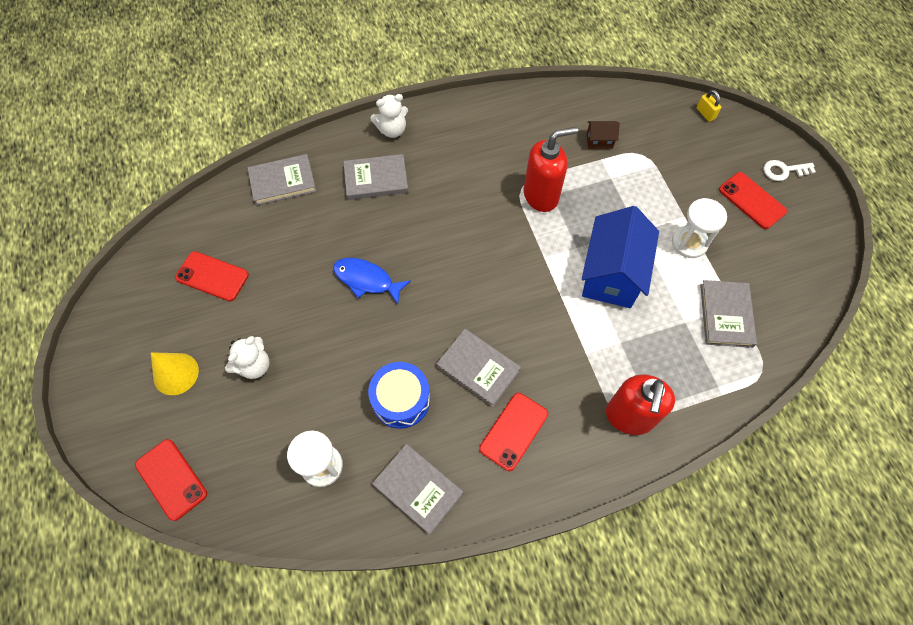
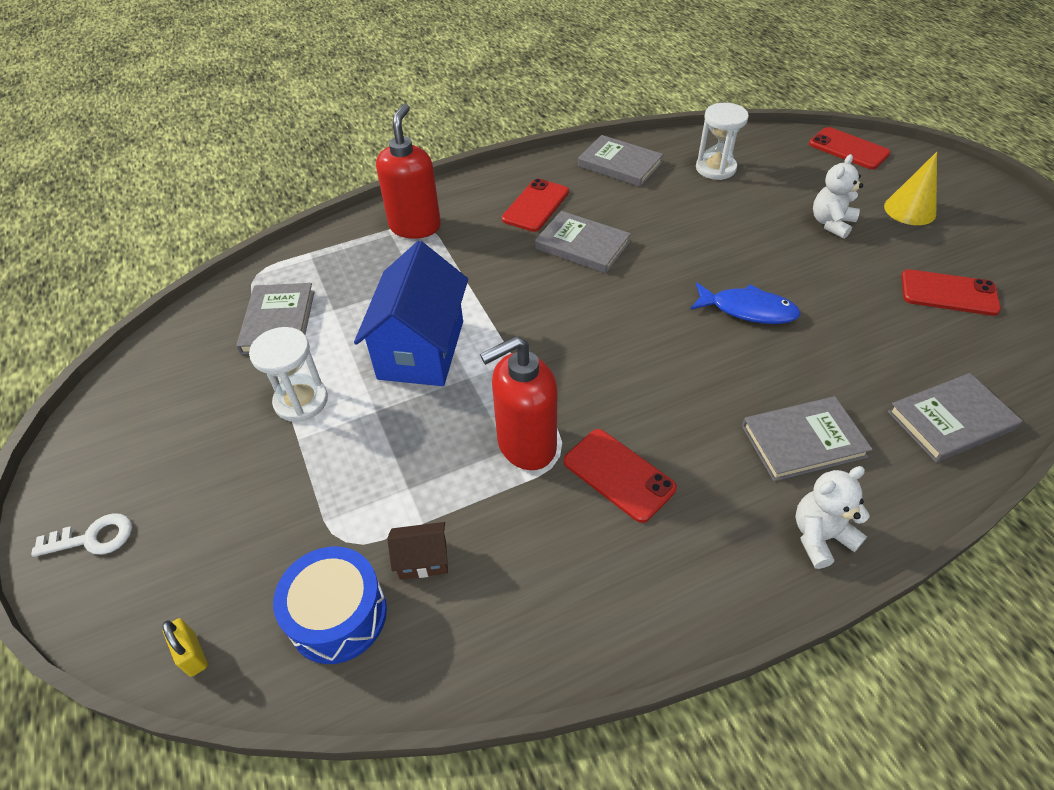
camera: 175 degrees right, 15 degrees down
(401, 400) = (658, 215): blue drum -> blue drum (338, 615)
(752, 200) = (176, 476): red phone -> red phone (618, 475)

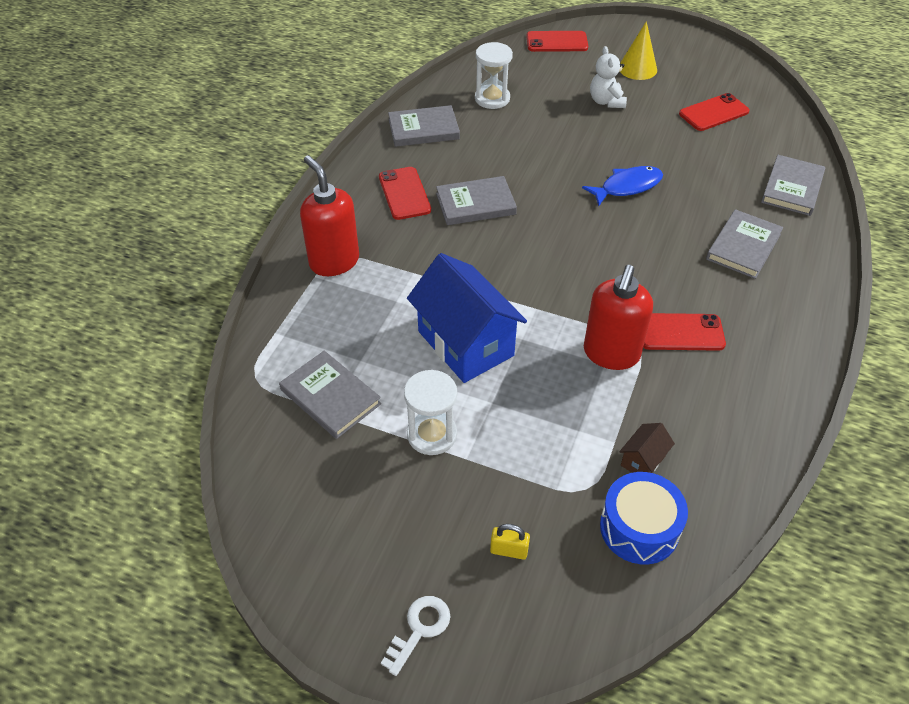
camera: 45 degrees left, 0 degrees up
(192, 654) = (590, 622): yellow padlock -> yellow padlock (509, 550)
(820, 536) = (807, 292): white teddy bear -> none

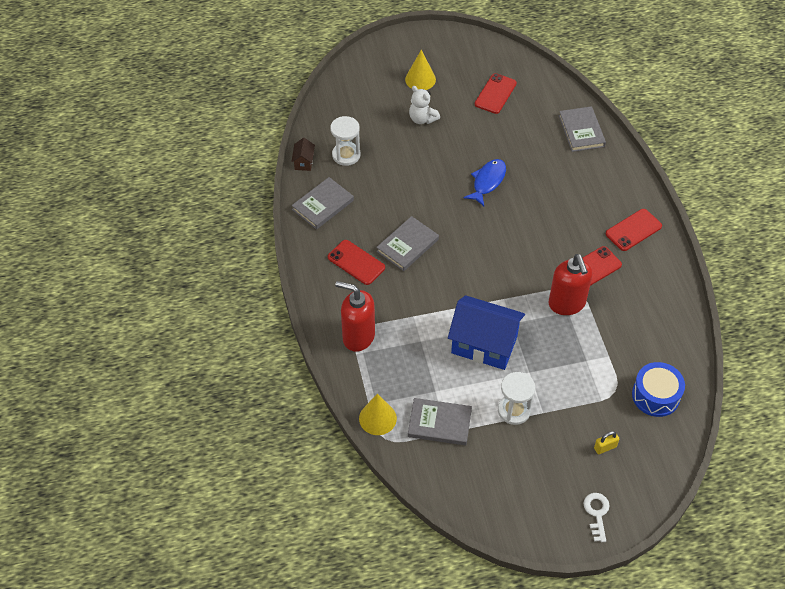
camera: 35 degrees left, 5 degrees up
(269, 352) = (377, 418): none -> yellow cone
(557, 42) = (348, 82): red phone -> red phone (633, 230)
(643, 460) = (630, 358): brown house -> brown house (304, 162)
(743, 247) = (584, 190): grey book -> none

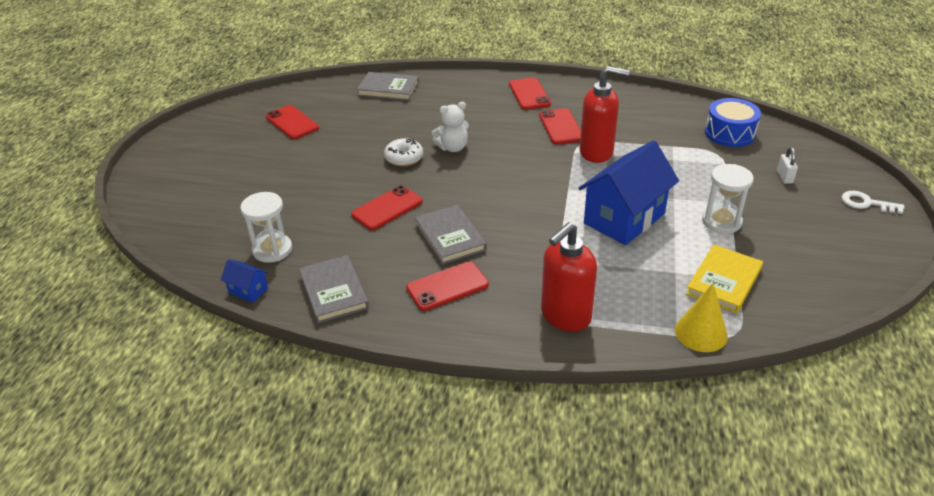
camera: 65 degrees left, 15 degrees down
(304, 162) = (248, 290): brown house -> blue house
(420, 79) = (218, 164): yellow cone -> none
(421, 197) = (387, 208): none -> red phone
(422, 119) = (276, 177): white teddy bear -> white teddy bear (453, 147)
(439, 423) = (724, 281): grey book -> yellow book
(487, 182) = (404, 158): blue fish -> white donut
(605, 447) = (784, 177): yellow padlock -> white padlock

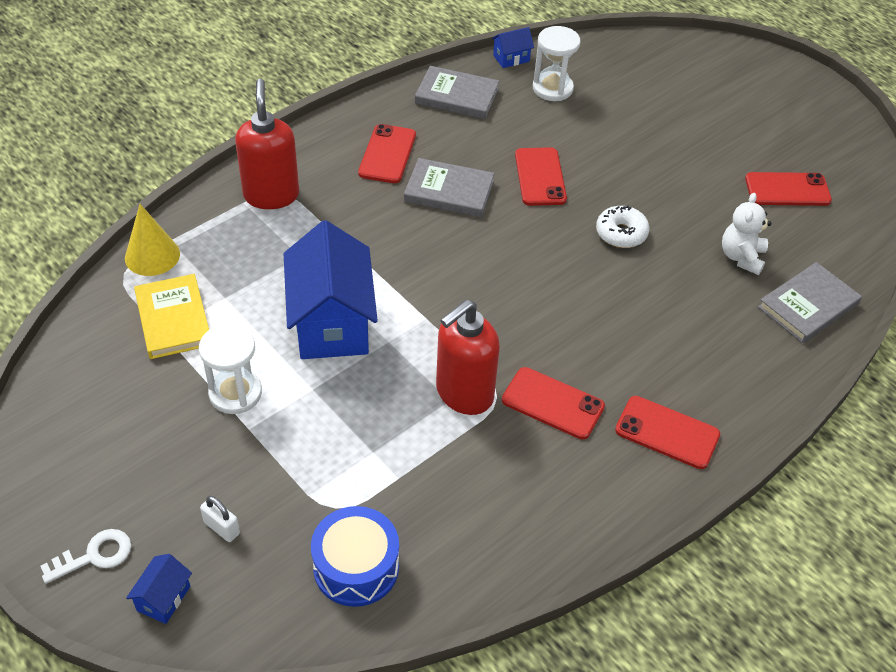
camera: 125 degrees right, 10 degrees up
(453, 147) = (604, 281): white teddy bear -> white teddy bear (741, 257)
(838, 171) = (163, 598): none -> blue house

